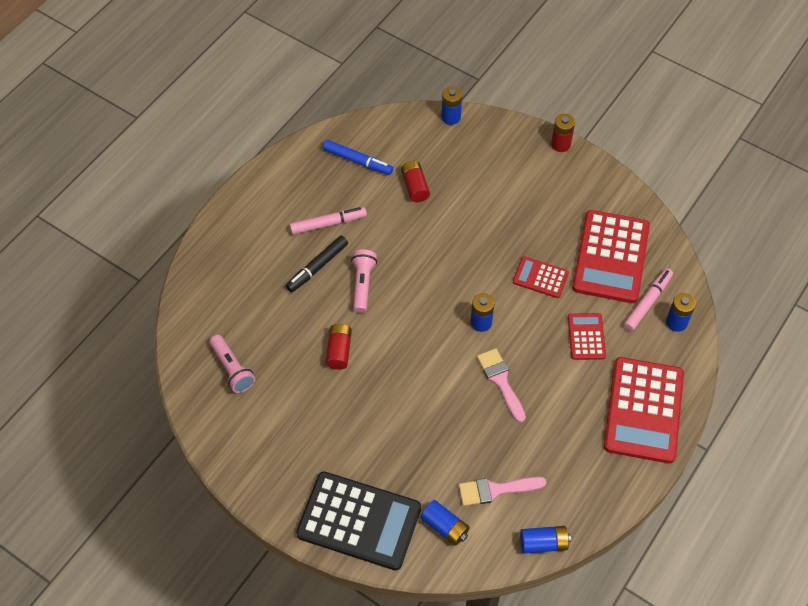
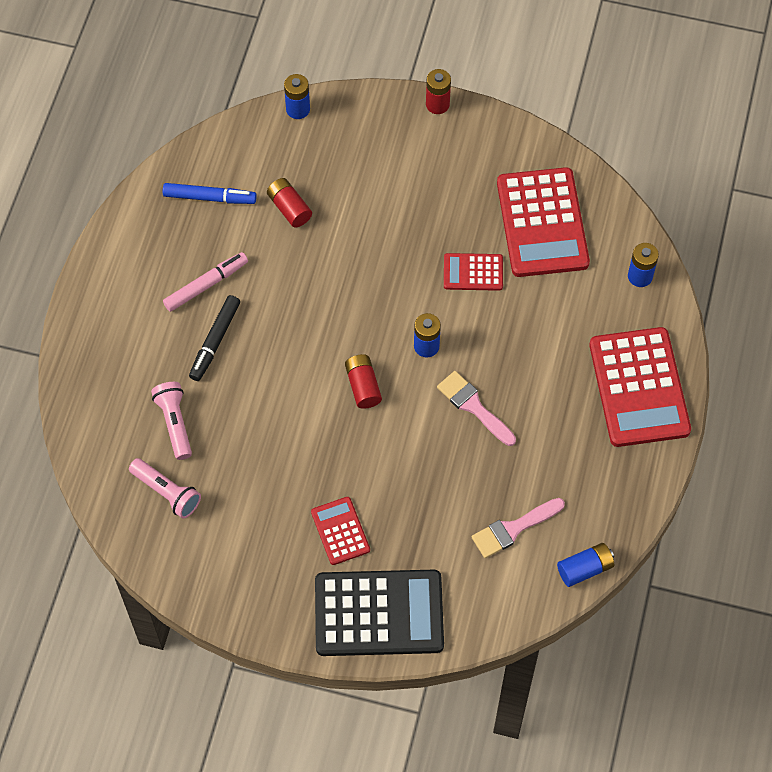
camera: 20 degrees left, 5 degrees up
(339, 351) = (280, 431): red battery -> red battery (363, 386)
(363, 284) = (276, 345): pink flashlight -> pink flashlight (175, 423)
(445, 527) = (474, 587): blue battery -> none
(586, 337) = (548, 325): red calculator -> red calculator (340, 531)
(647, 302) = (601, 263): pink marker -> none

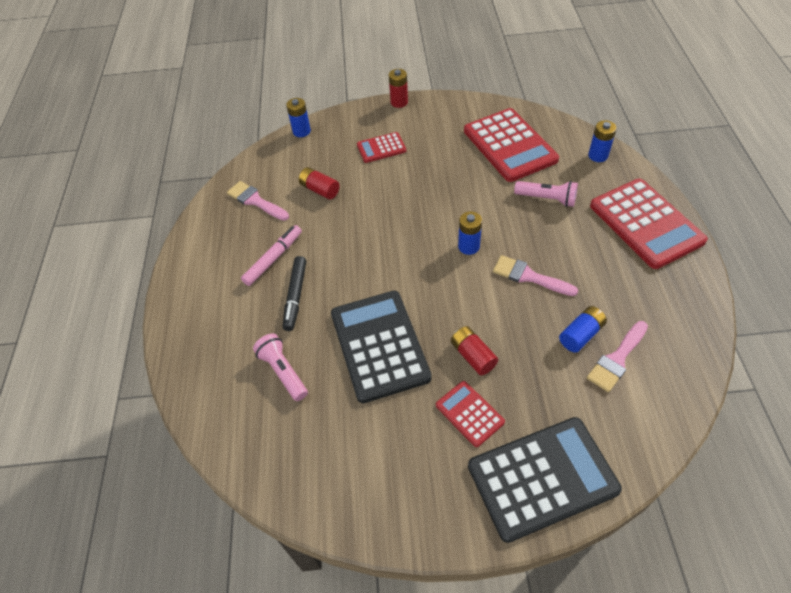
camera: 15 degrees left, 10 degrees down
(167, 493) = (296, 435): pink flashlight -> pink flashlight (547, 199)
(210, 198) = (255, 201): blue marker -> pink brush
(282, 429) = (379, 345): none -> black calculator
(363, 386) = (432, 290): red battery -> red battery (473, 356)
(473, 272) = (477, 188): red calculator -> red calculator (381, 148)
(585, 569) = (696, 371): blue battery -> blue battery (581, 335)

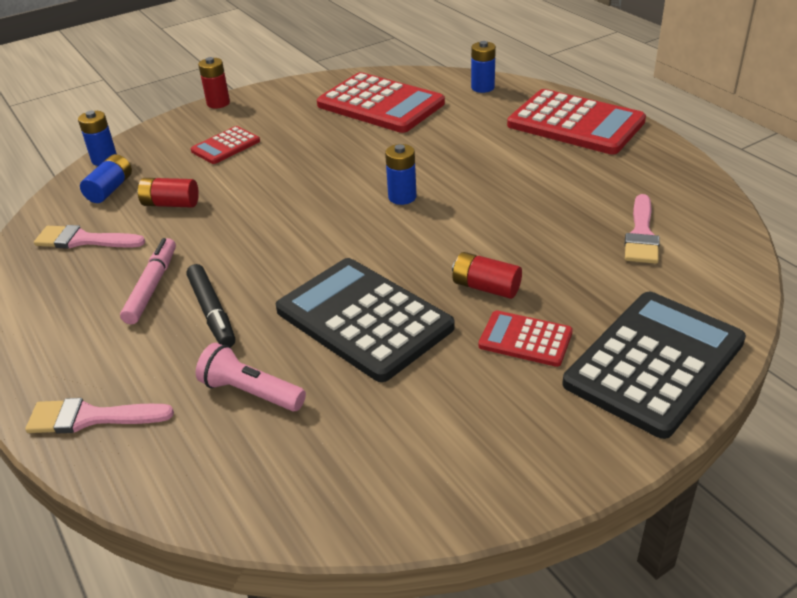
camera: 30 degrees left, 15 degrees down
(529, 276) = (491, 200): pink brush -> pink brush (91, 417)
(547, 199) = (458, 134): pink flashlight -> none
(581, 335) = (588, 228): blue battery -> blue battery (110, 189)

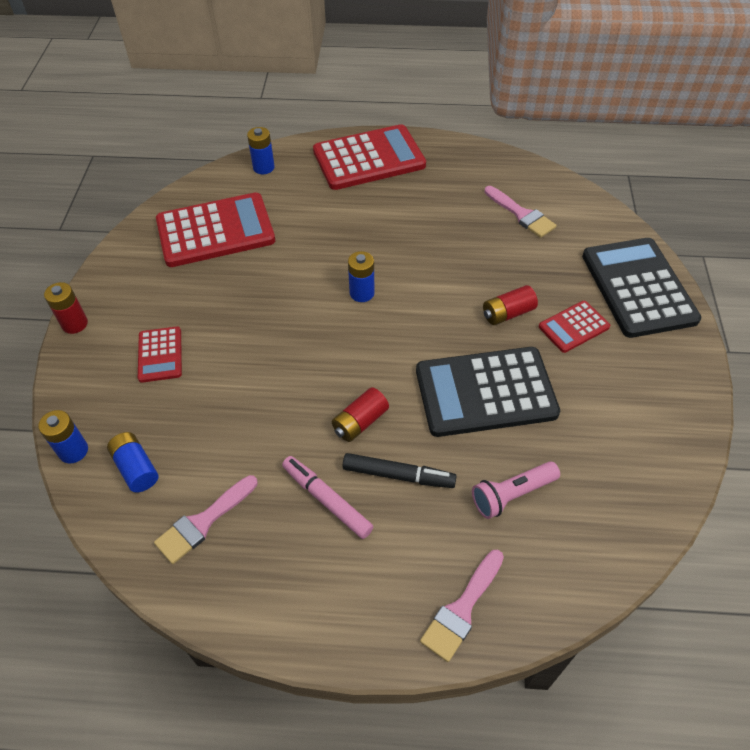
camera: 55 degrees left, 15 degrees up
(170, 204) = (213, 434): red battery -> red battery (360, 422)

